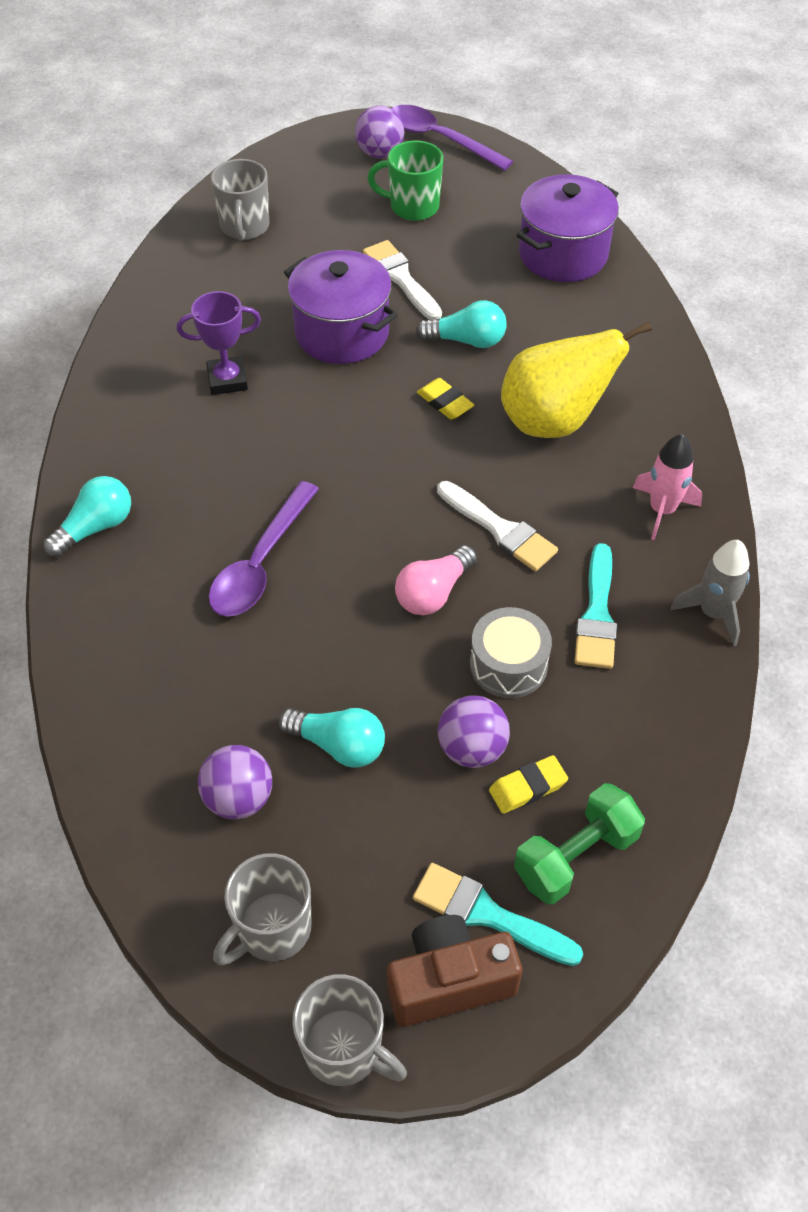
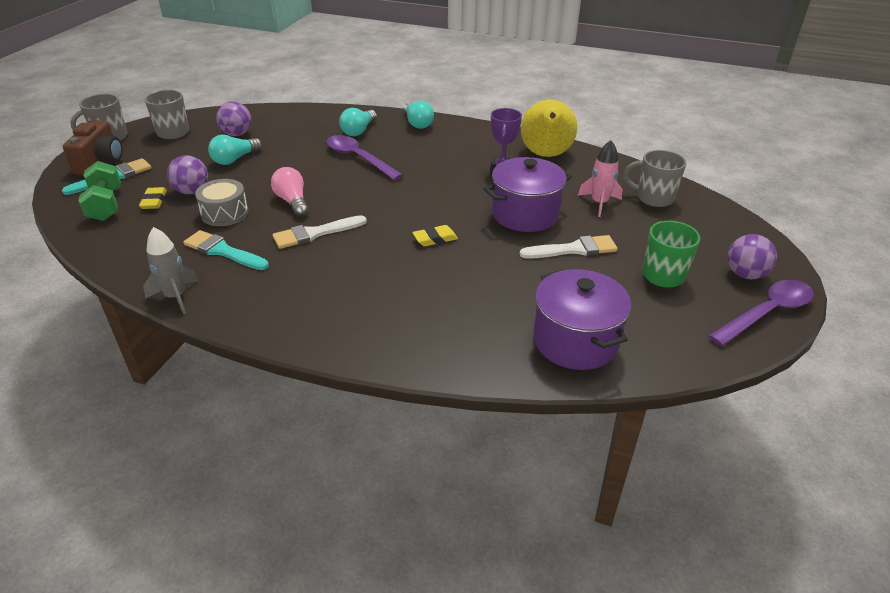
camera: 110 degrees right, 15 degrees down
(467, 340) = (491, 262): turquoise light bulb -> turquoise light bulb (358, 131)
(554, 421) = (386, 279): yellow pear -> yellow pear (546, 155)
(662, 510) = (271, 303): pink rocket -> pink rocket (599, 203)

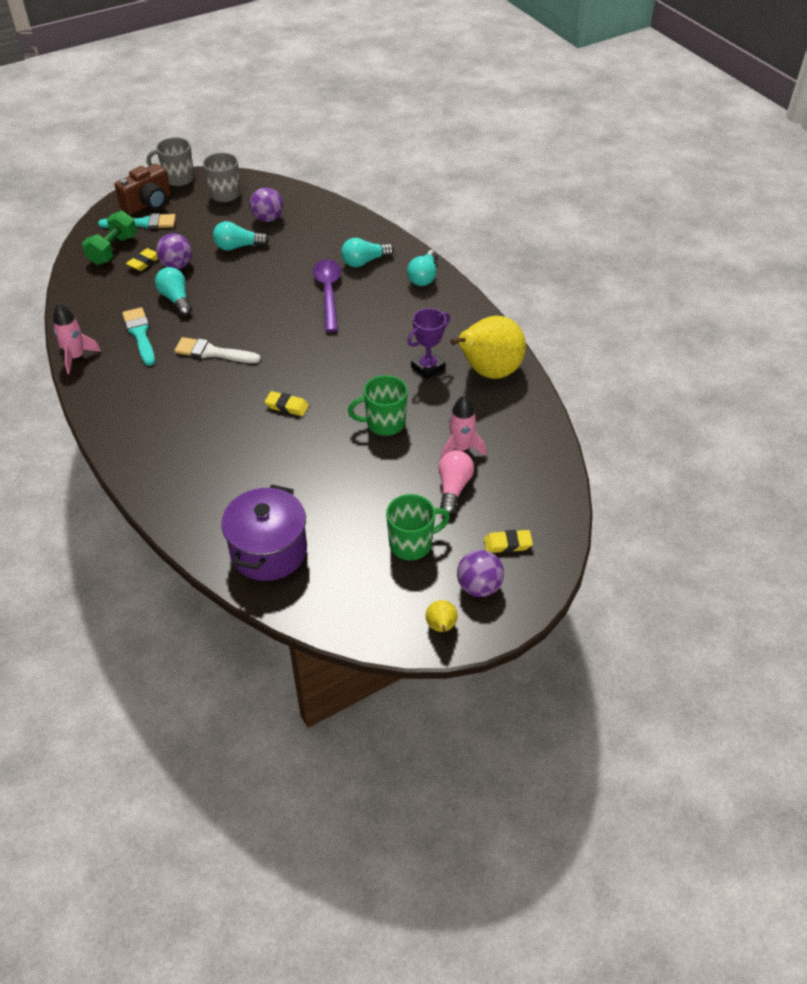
camera: 40 degrees right, 10 degrees up
(176, 297) = (76, 357): grey rocket -> pink rocket
(225, 213) = (176, 299): grey drum -> turquoise light bulb
(292, 201) = (231, 313): pink light bulb -> pink light bulb (453, 488)
(525, 214) = (384, 423): purple pot -> green mug
(573, 249) = (375, 478): white brush -> none
(653, 198) = (517, 471): grey mug -> none
(718, 240) = (507, 544): none -> yellow eraser
(766, 313) = (441, 627): purple spoon -> yellow pear

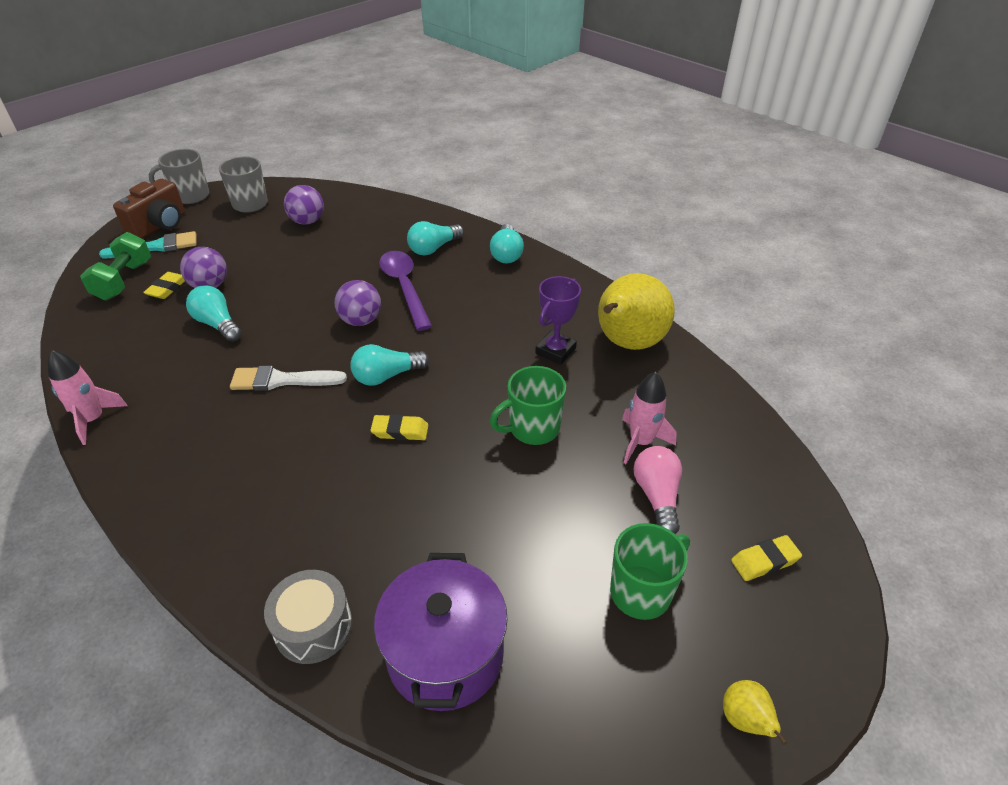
camera: 15 degrees left, 5 degrees down
(140, 334) = (178, 374): turquoise brush -> none
(192, 518) = (313, 626): none -> grey drum
(238, 246) = (280, 254): turquoise light bulb -> turquoise light bulb (386, 376)
(479, 586) = (762, 636): purple ball -> purple ball (361, 321)

